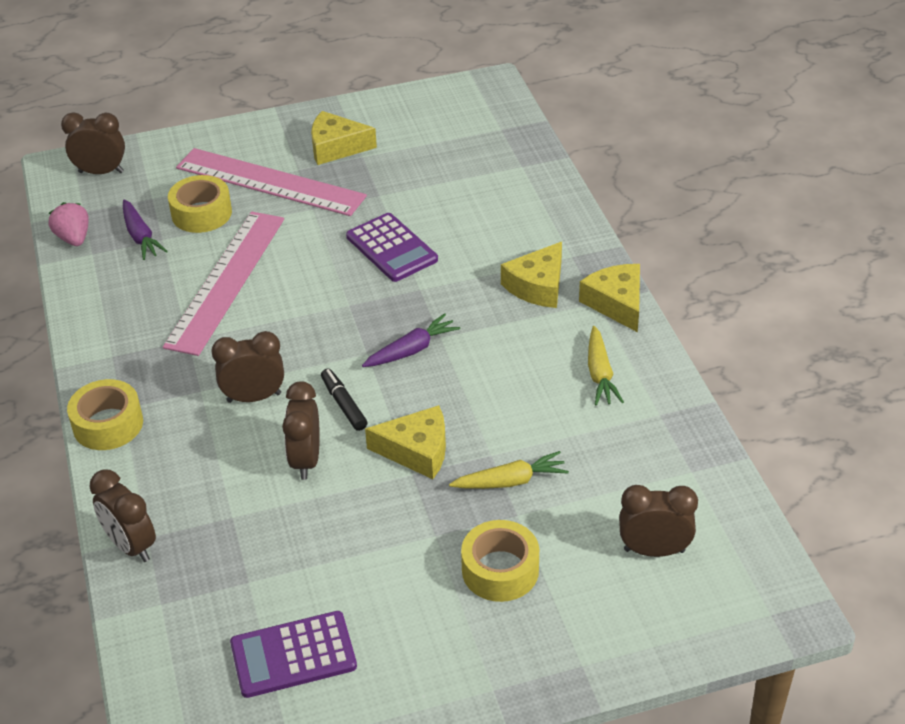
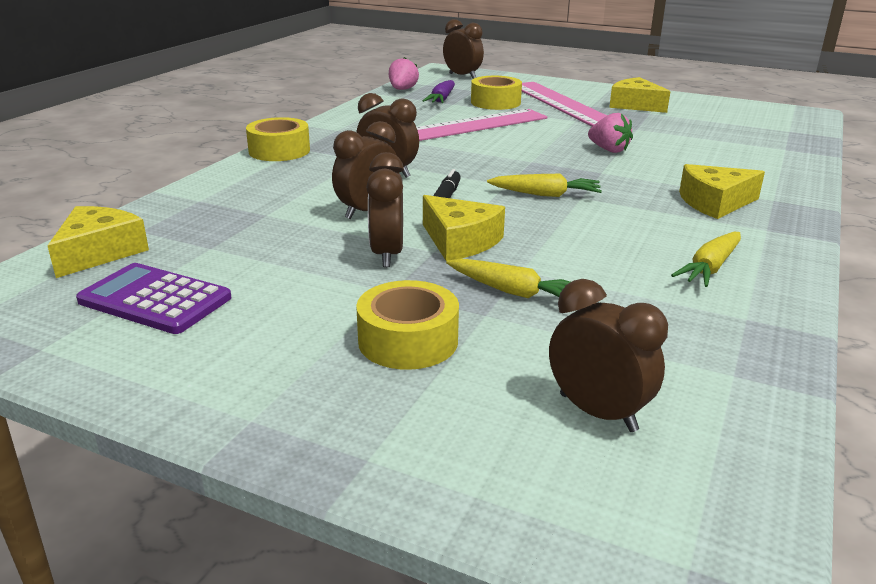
camera: 40 degrees right, 15 degrees down
(131, 546) = (182, 199): brown clock -> brown clock (387, 254)
(392, 248) = (609, 150): purple calculator -> pink strawberry
(411, 350) = (545, 194): purple carrot -> yellow carrot
(616, 303) = (788, 237): yellow cheese -> yellow cheese (99, 252)

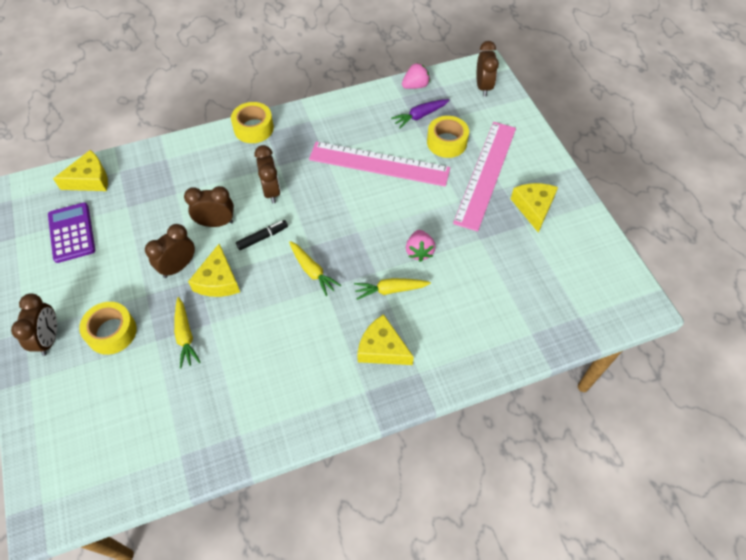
camera: 45 degrees right, 30 degrees up
(598, 412) = (111, 426): brown clock -> brown clock (49, 339)
(710, 268) = (284, 393): yellow carrot -> yellow carrot (390, 290)

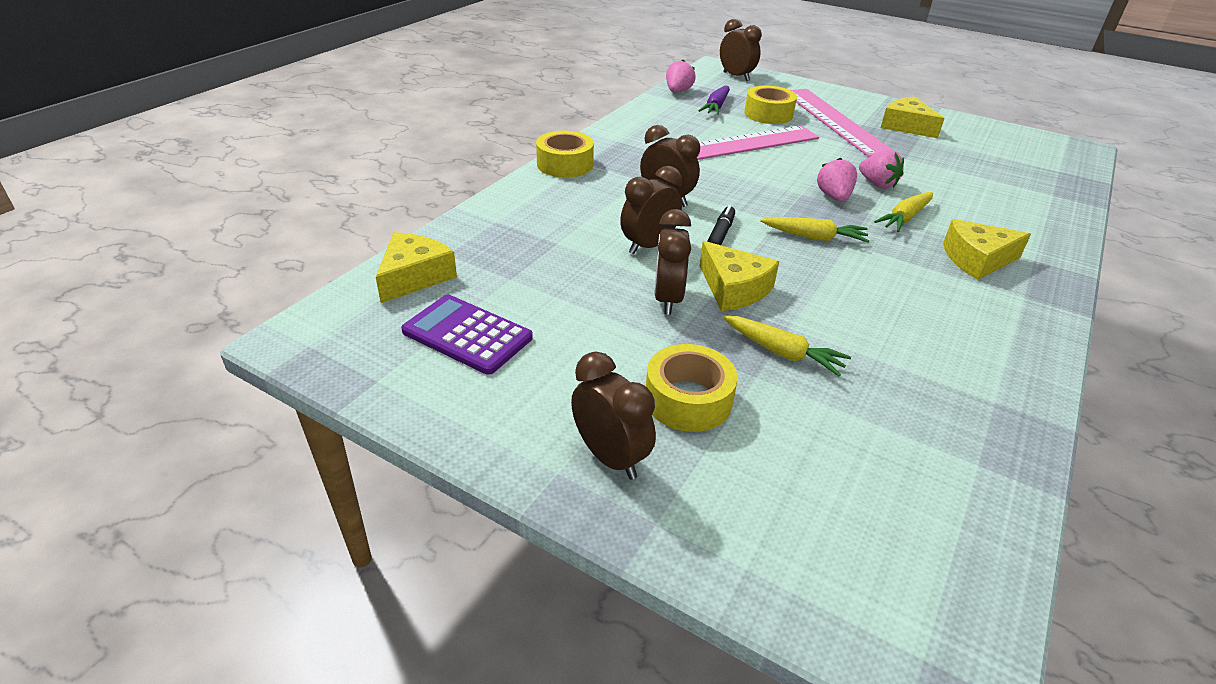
camera: 40 degrees left, 20 degrees down
(373, 246) = (834, 197): none -> pink strawberry

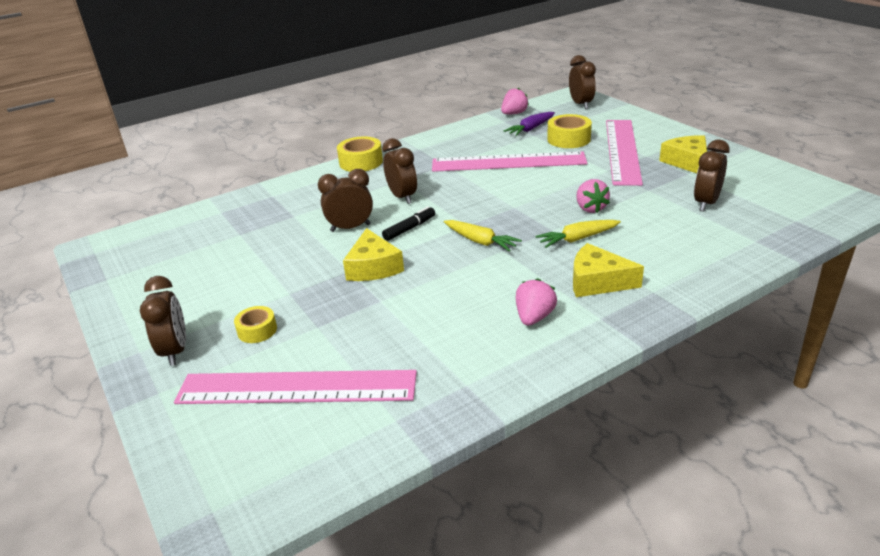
camera: 30 degrees right, 5 degrees down
(414, 276) = (187, 223): yellow cheese -> none
(467, 335) = (178, 263): purple calculator -> none
(667, 299) = (320, 265): brown clock -> brown clock (706, 203)
(688, 400) = (257, 330): yellow tape -> yellow tape, size x0.62
(782, 352) = (353, 316): yellow carrot -> none
(826, 460) = (296, 388): none -> pink ruler
(834, 197) = (537, 213): pink strawberry -> pink strawberry (534, 317)

